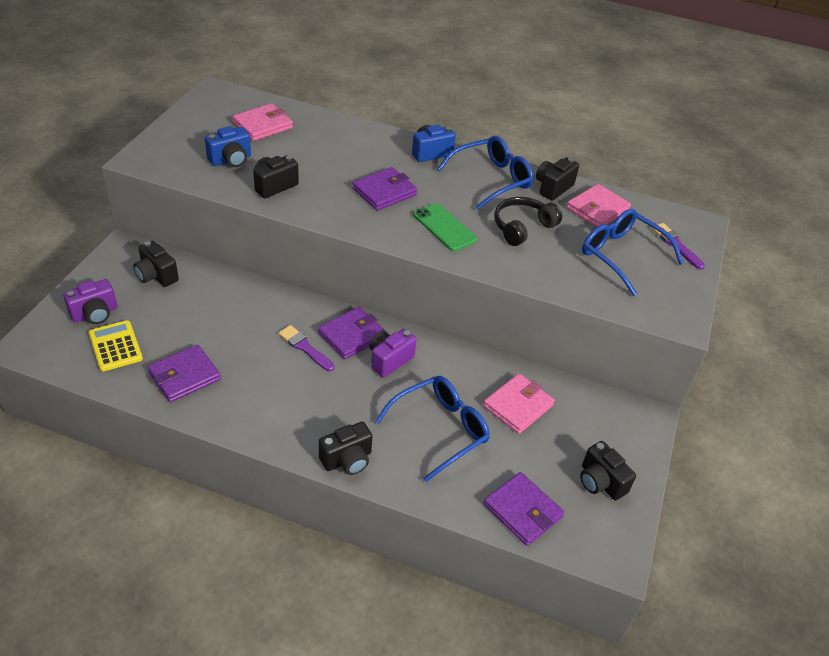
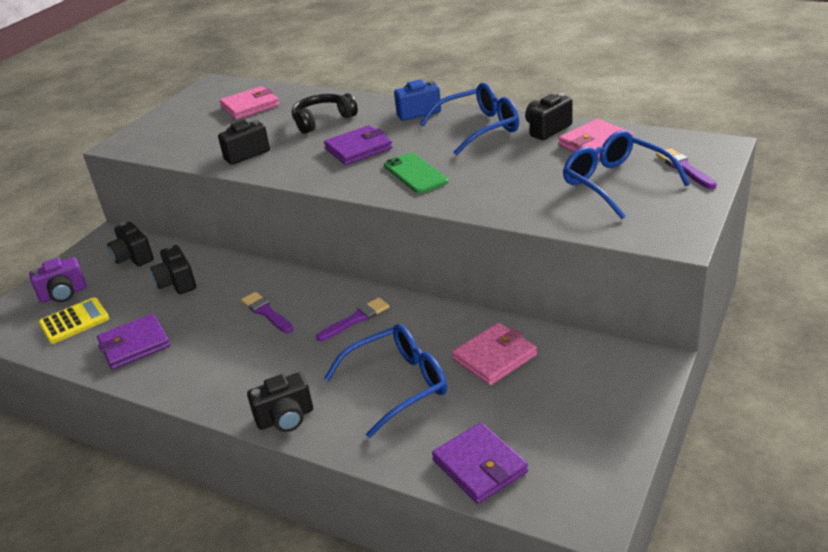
camera: 15 degrees right, 10 degrees down
(115, 346) = (74, 321): yellow calculator -> yellow calculator turned 75 degrees clockwise
(231, 160) = (209, 137): blue camera -> none
(352, 335) = (320, 298): purple wallet -> none
(389, 360) = (355, 319): purple camera -> purple brush
(522, 227) = (503, 167): black headphones -> black headphones (322, 120)
(600, 482) = (583, 433): black camera -> black camera (177, 283)

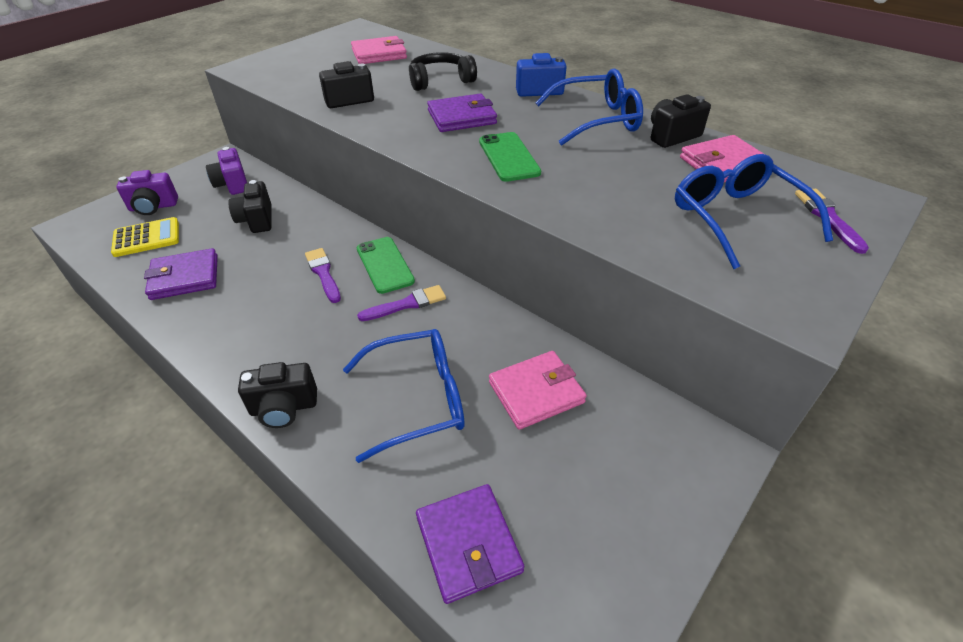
camera: 10 degrees right, 10 degrees up
(133, 257) = (232, 184): black camera -> purple camera
(321, 293) = (385, 265): none -> green phone

